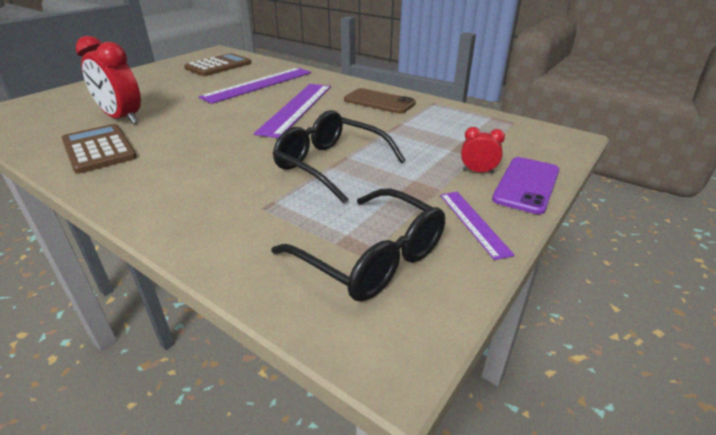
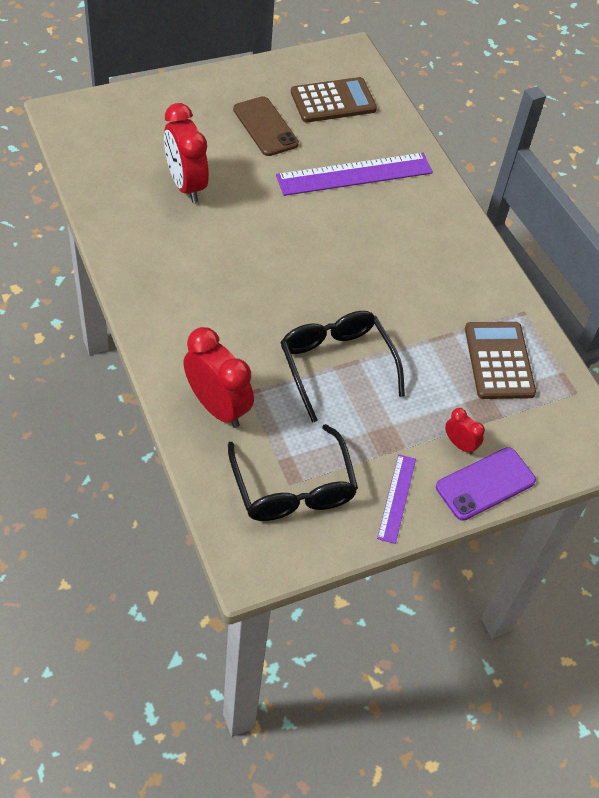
camera: 25 degrees right, 20 degrees up
(99, 149) = (150, 235): brown calculator -> brown calculator (499, 361)
(238, 229) = (217, 407): none -> red clock
(297, 108) = (366, 249): purple ruler -> none
(379, 102) = (463, 280): brown phone -> brown phone (265, 127)

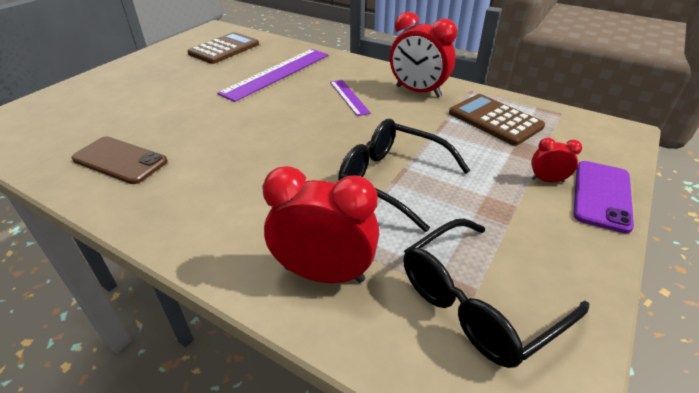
camera: 30 degrees left, 15 degrees down
(186, 185) = (141, 127): red clock -> red clock (418, 91)
(265, 127) = (184, 75): brown phone -> brown phone (120, 160)
(293, 487) = (478, 302): black glasses -> black glasses turned 105 degrees clockwise
(396, 498) = (566, 249): purple ruler -> purple ruler (349, 97)

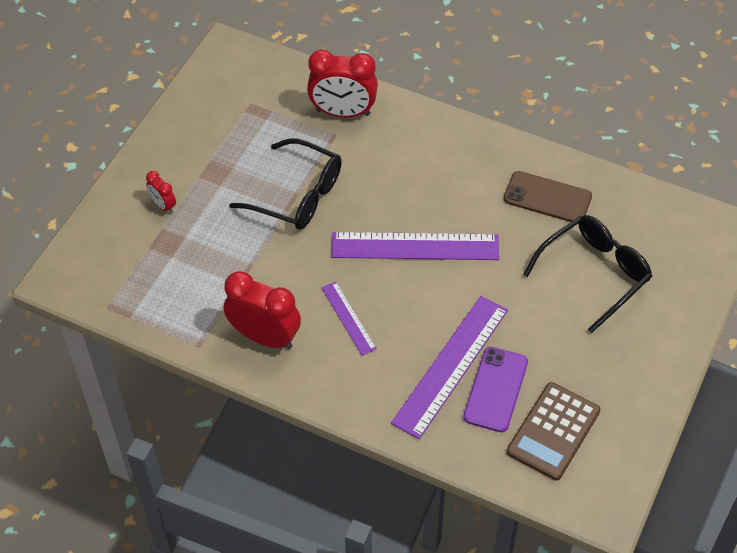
camera: 175 degrees right, 15 degrees up
(277, 133) = (415, 246): none -> purple ruler
(478, 302) = (246, 103): black glasses -> black glasses (594, 274)
(495, 120) = (185, 287): brown calculator -> none
(547, 180) = (163, 205): red clock -> red clock turned 45 degrees clockwise
(601, 195) = (124, 192): purple phone -> purple phone (495, 389)

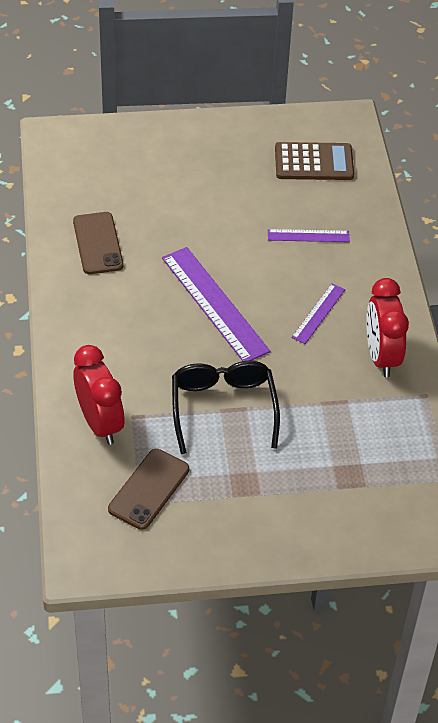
camera: 125 degrees left, 5 degrees down
(163, 205) = (313, 502): red clock -> none
(258, 113) = (149, 489): none -> brown phone
(451, 366) = (308, 236): purple ruler -> purple ruler, size x0.53
(495, 389) = (306, 204): purple phone -> none
(594, 274) = (155, 189): black glasses -> none

